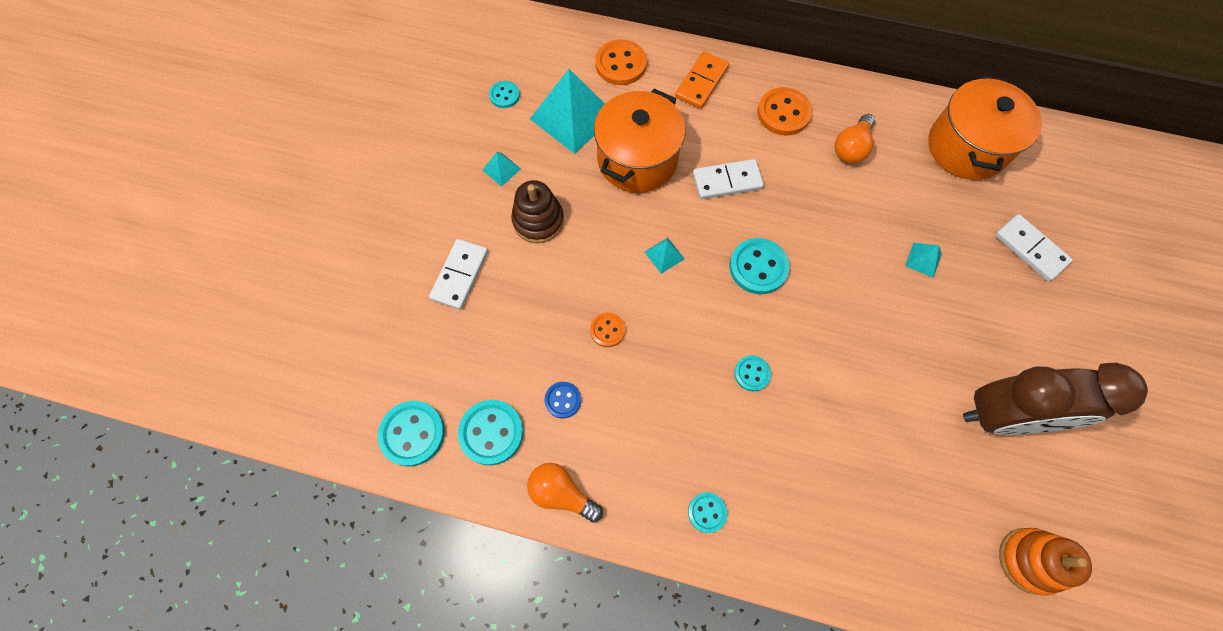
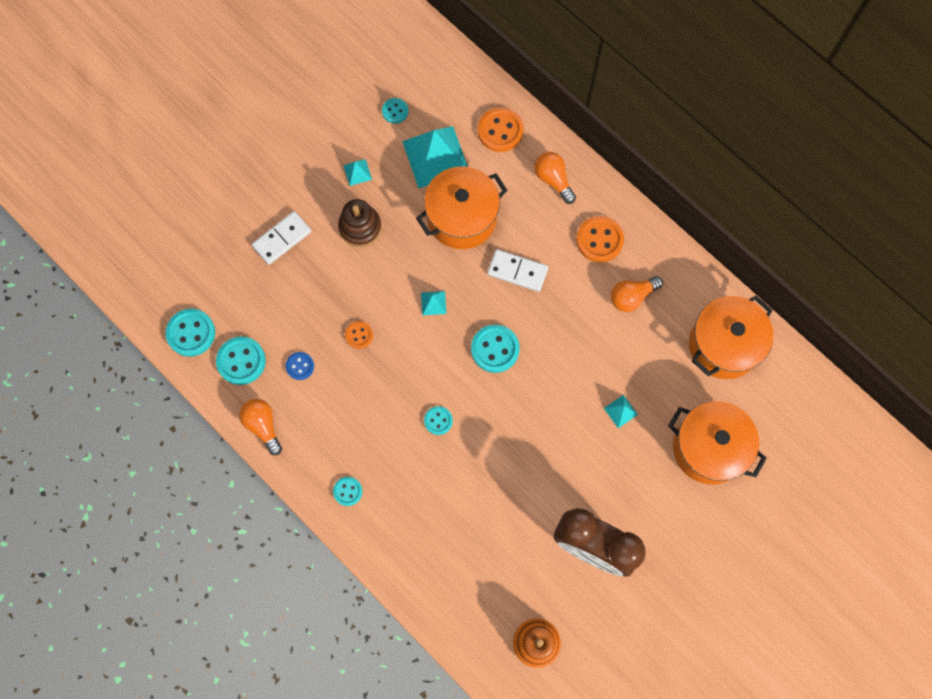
camera: 30 degrees right, 5 degrees up
(701, 82) = (553, 180): orange domino -> orange light bulb
(1030, 249) = (708, 448): white domino -> orange pot

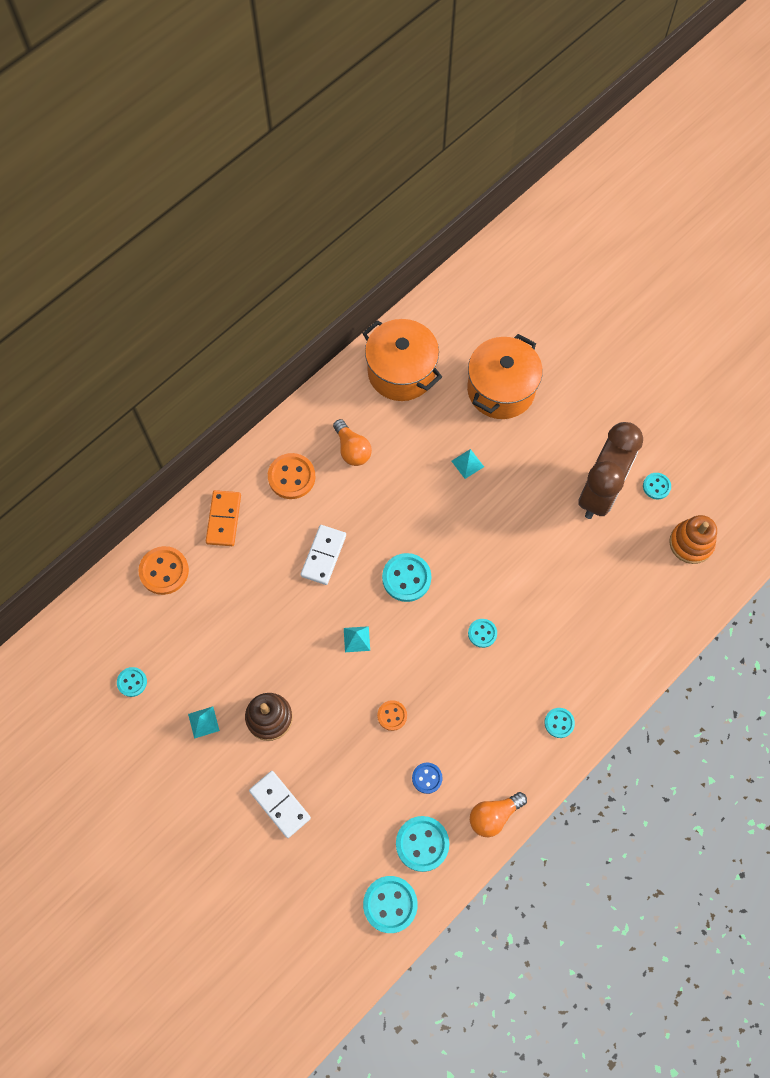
camera: 90 degrees left, 5 degrees down
(436, 157) = (190, 638): turquoise pyramid -> none
(462, 218) = (262, 610): orange pot -> none
(553, 180) = (223, 519): orange light bulb -> orange domino
(601, 610) = (656, 486): none -> turquoise button

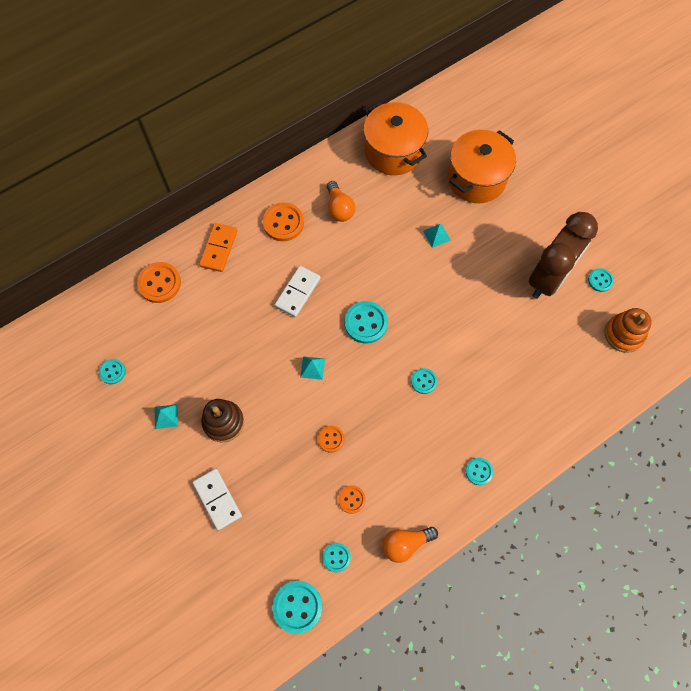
camera: 10 degrees right, 0 degrees up
(422, 844) = (336, 557): turquoise button -> turquoise button, size x0.58
(427, 778) = (351, 499): blue button -> orange button

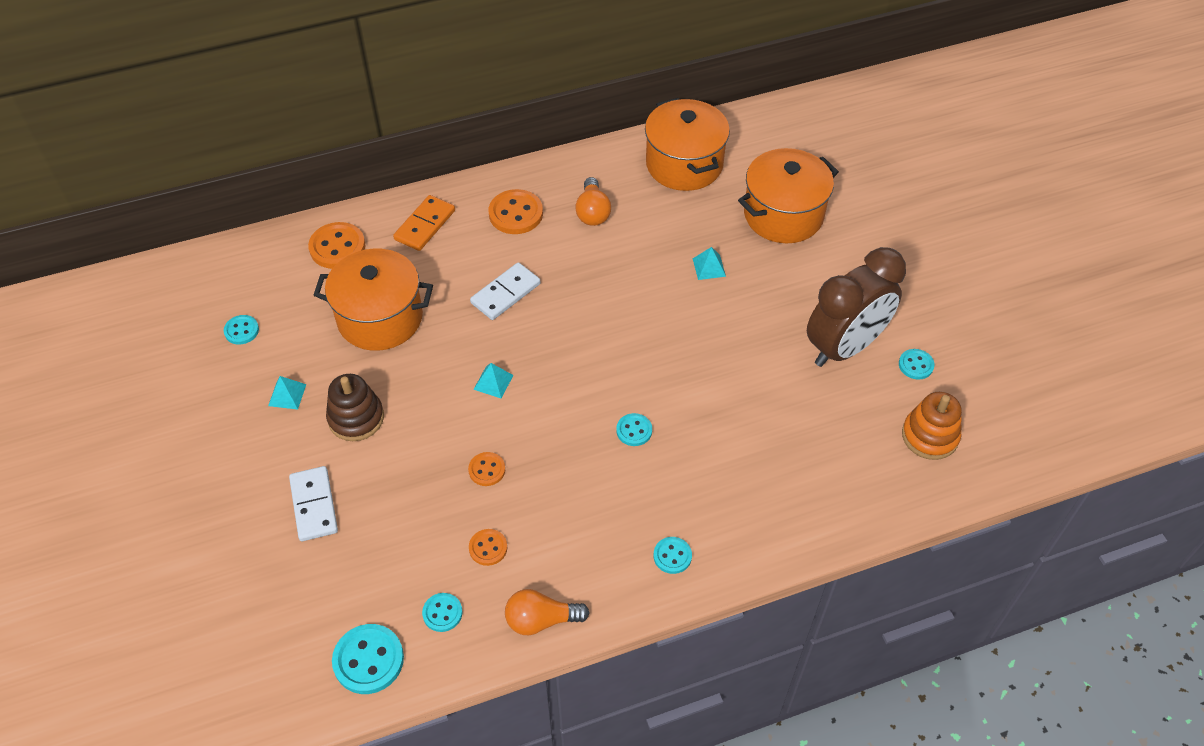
camera: 15 degrees right, 15 degrees down
(212, 335) = (380, 318): none -> orange pot
(366, 323) = (581, 346): turquoise button -> none

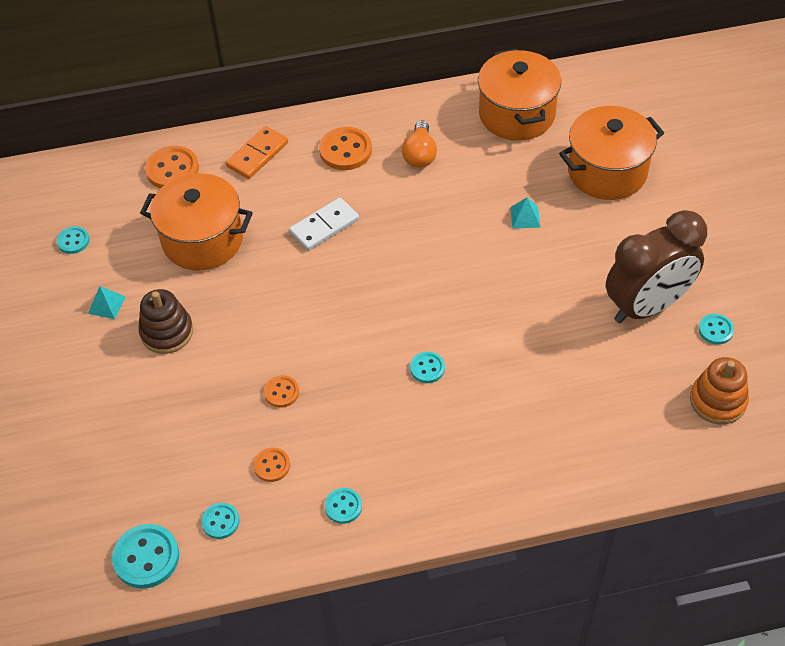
camera: 10 degrees right, 0 degrees up
(314, 505) = (117, 409): white domino -> none
(493, 382) = (300, 310): turquoise pyramid -> none
(541, 620) = (311, 538): orange light bulb -> none
(672, 556) = (445, 491): turquoise button -> turquoise button (343, 506)

